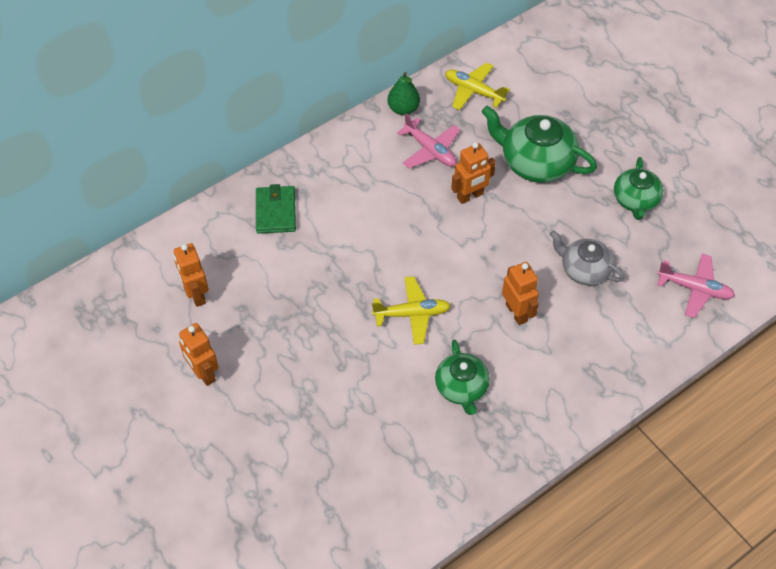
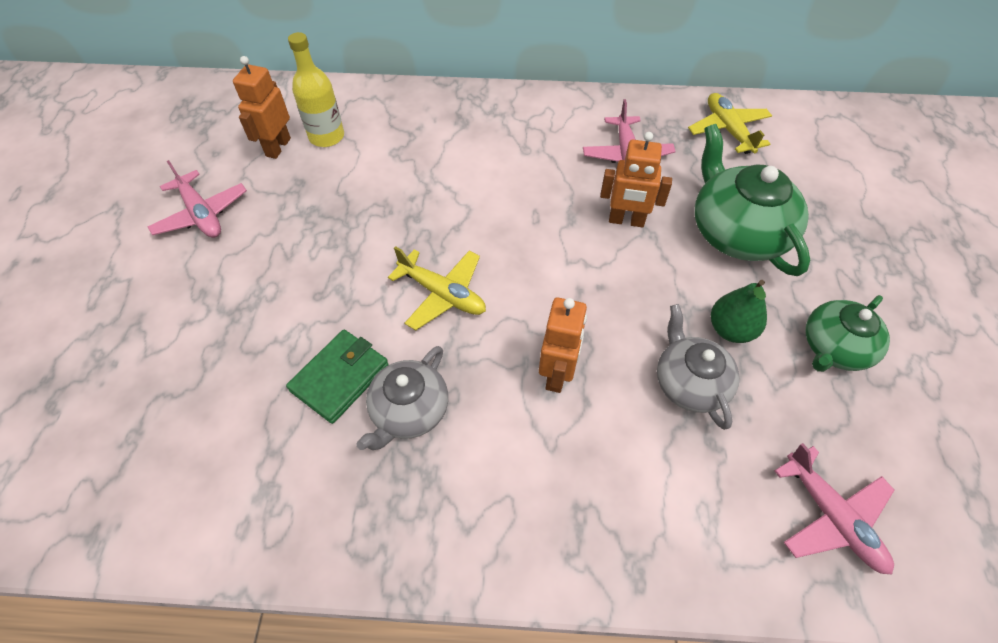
camera: 40 degrees right, 0 degrees up
(203, 373) = (201, 214): orange robot -> pink plane
(221, 264) = (326, 137): none -> yellow bottle
(275, 212) = (421, 123): green wallet -> green wallet (340, 377)
(403, 109) = (636, 107): green pear -> green pear (730, 329)
(461, 388) = (409, 411): green teapot -> grey teapot

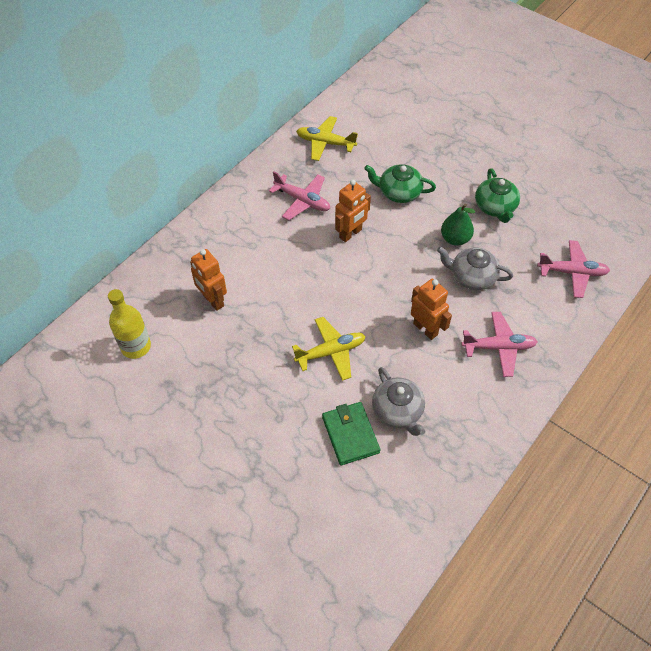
camera: 55 degrees left, 0 degrees up
(201, 214) = (145, 457): pink plane -> pink plane (498, 347)
(278, 147) = (118, 381): orange robot -> orange robot (213, 300)
(736, 232) = (399, 192): green teapot -> green teapot, size x0.64

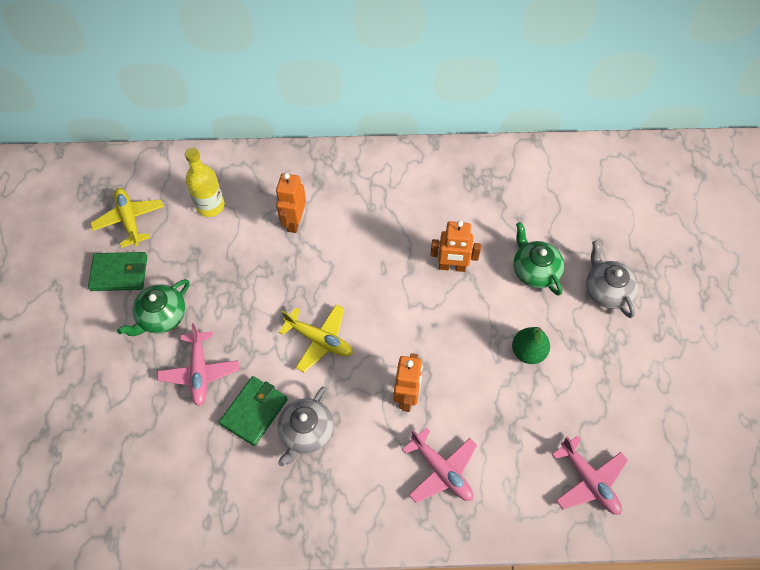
camera: 50 degrees right, 5 degrees up
(128, 454) = (119, 273): none -> green wallet
(302, 201) = (451, 207): pink plane -> pink plane (199, 372)
(325, 143) = (531, 176): yellow plane -> yellow plane (129, 220)
(472, 277) = (498, 395): grey teapot -> grey teapot (606, 290)
(495, 207) = (599, 360): green teapot -> green teapot (161, 316)

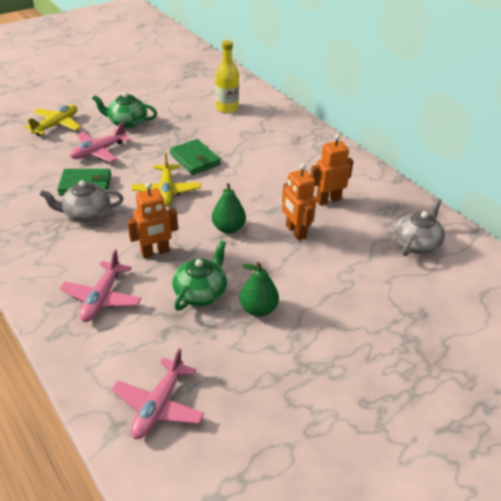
camera: 55 degrees right, 20 degrees down
(119, 273) = (144, 97): green wallet -> green wallet (195, 159)
(129, 220) = (185, 86): yellow plane -> yellow plane (56, 125)
(294, 222) = (252, 144): orange robot -> orange robot (328, 200)
(412, 317) = (228, 228): none -> green pear
(534, 270) = (344, 282): green teapot -> green teapot (201, 292)
(606, 290) = (376, 340): grey teapot -> grey teapot (416, 243)

